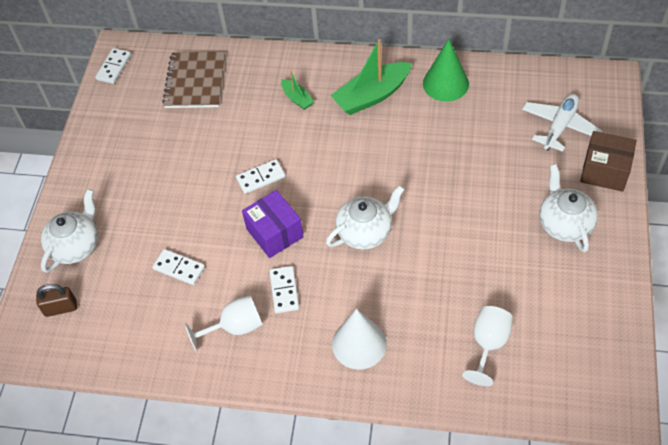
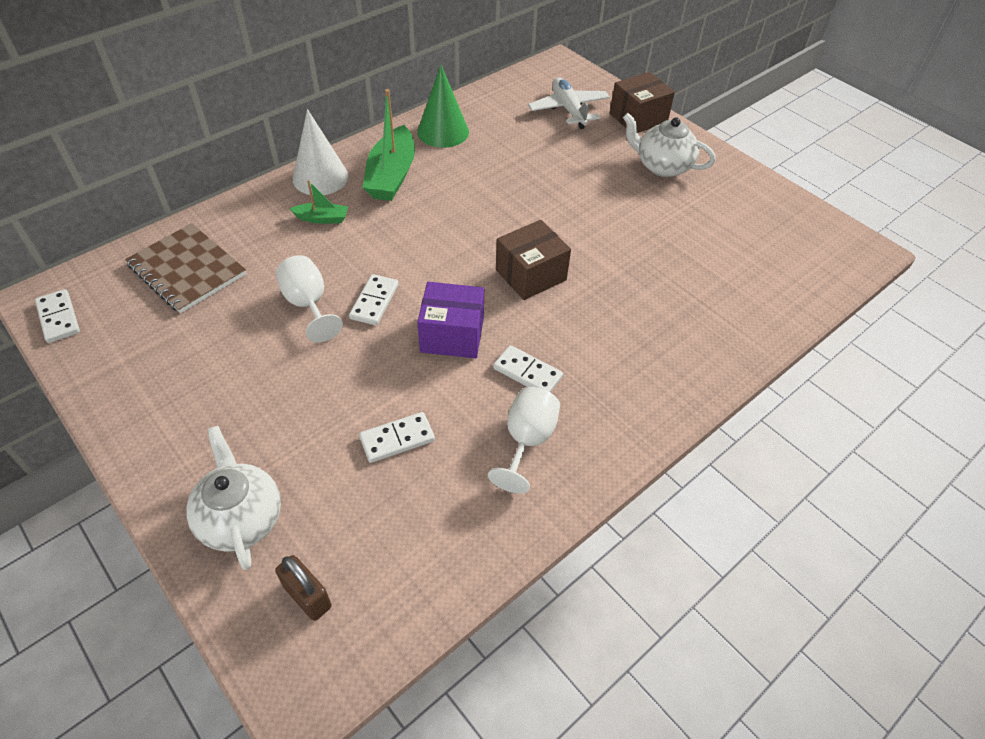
camera: 55 degrees left, 5 degrees down
(61, 308) = (307, 596): brown padlock -> brown padlock turned 75 degrees counterclockwise
(359, 344) = (648, 360): white cone -> white cone (320, 177)
(365, 232) = (530, 275): white teapot -> brown box
(488, 344) = (734, 280): white goblet -> white goblet (308, 305)

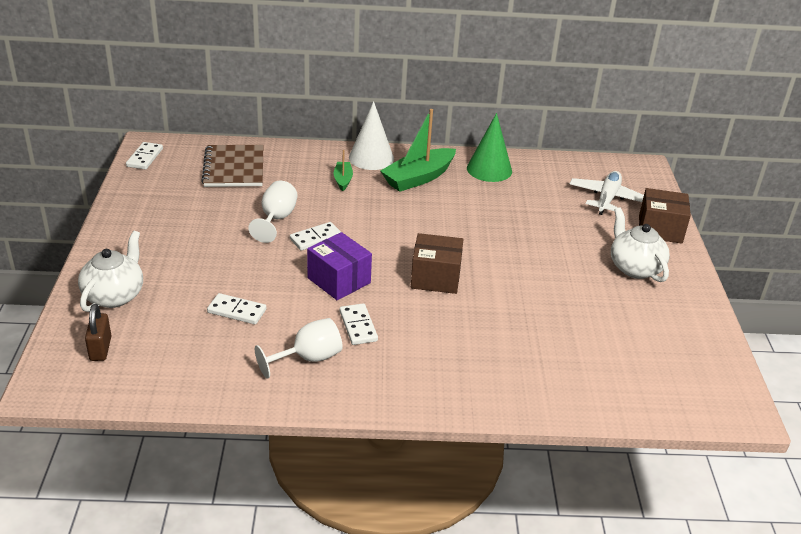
camera: 40 degrees right, 15 degrees down
(322, 218) = (343, 180): green boat -> green boat turned 135 degrees counterclockwise

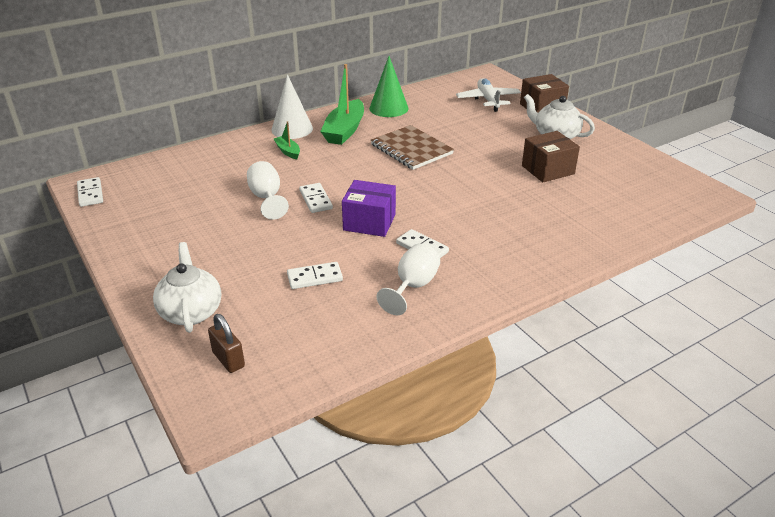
camera: 30 degrees left, 0 degrees up
(234, 168) = (185, 174): brown notebook -> brown notebook (411, 149)
(316, 238) = (315, 200): white domino -> white domino turned 45 degrees counterclockwise
(435, 278) = (437, 192): brown box -> brown box (547, 170)

